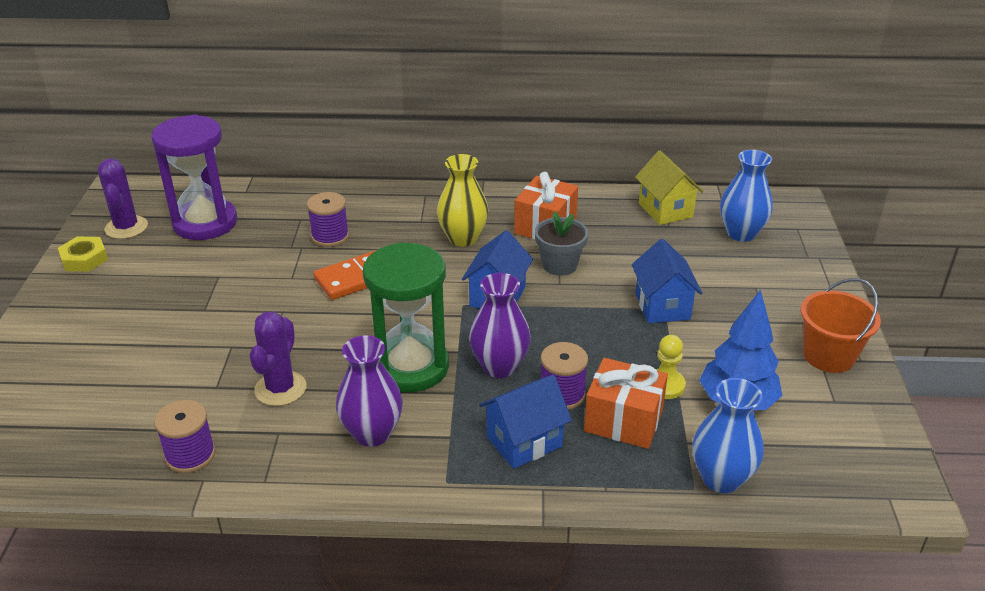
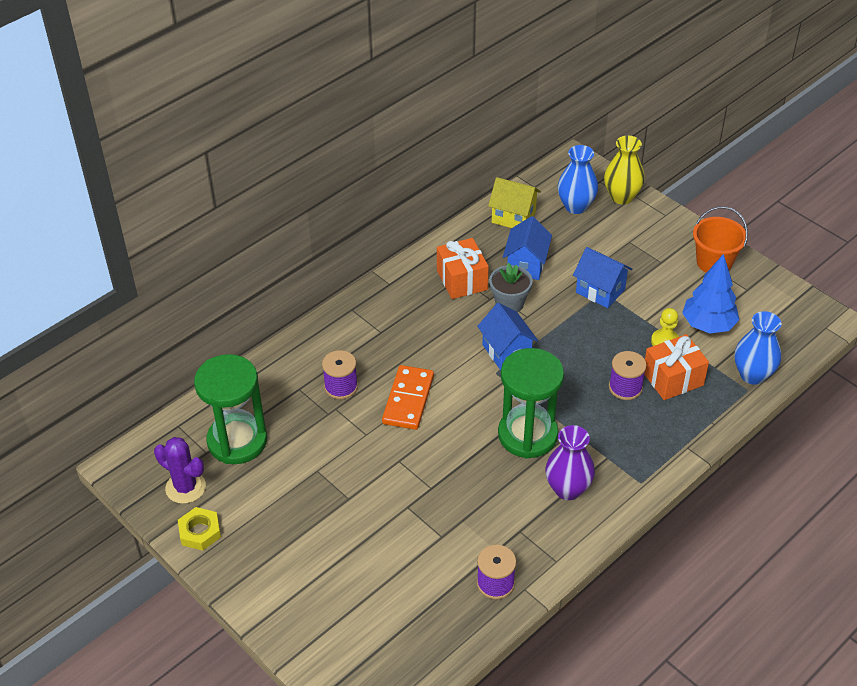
camera: 45 degrees left, 10 degrees up
(205, 223) = (237, 441): purple hourglass -> green hourglass
(280, 389) = (479, 506): purple cactus -> none
(463, 238) = (426, 325): yellow vase -> yellow vase (621, 197)
(499, 366) = (572, 396): purple vase -> none
(524, 441) = (645, 430): blue house -> blue house (526, 265)

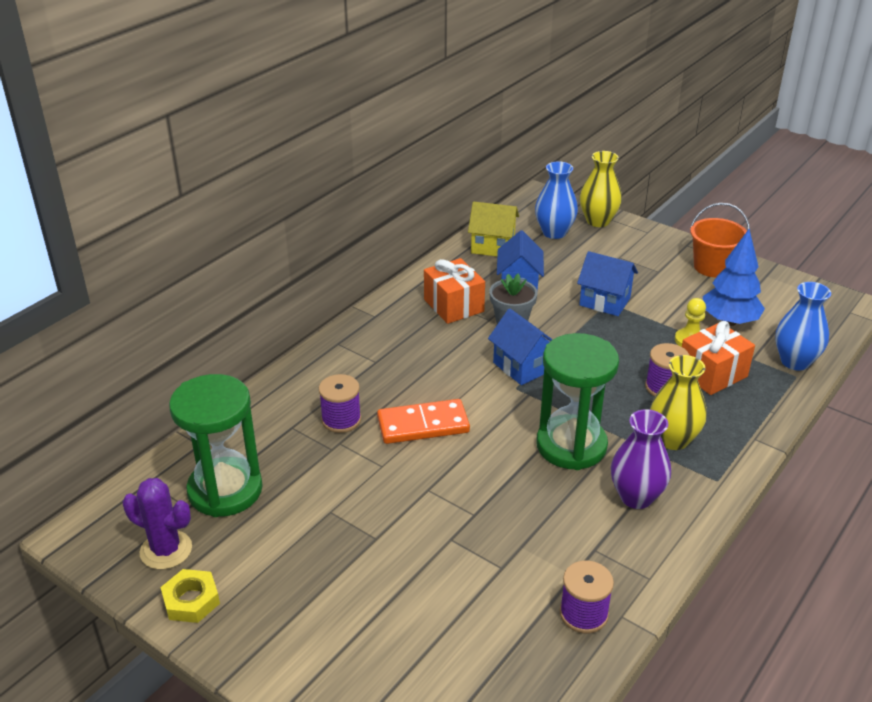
camera: 10 degrees left, 10 degrees down
(408, 400) = (423, 425): orange domino -> orange domino turned 75 degrees clockwise
(616, 439) = (673, 439): none -> yellow vase

